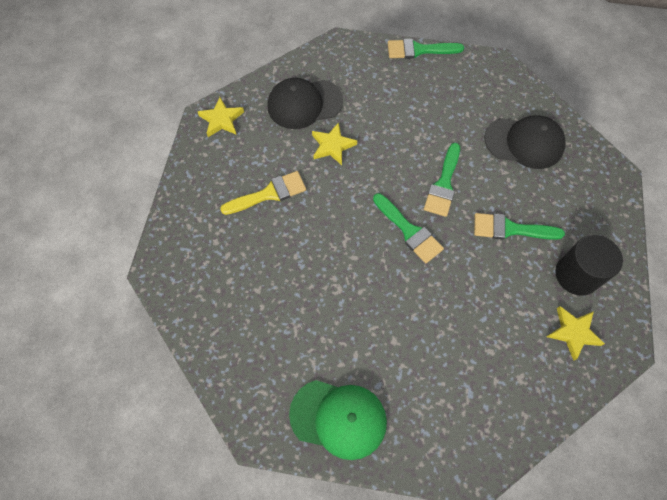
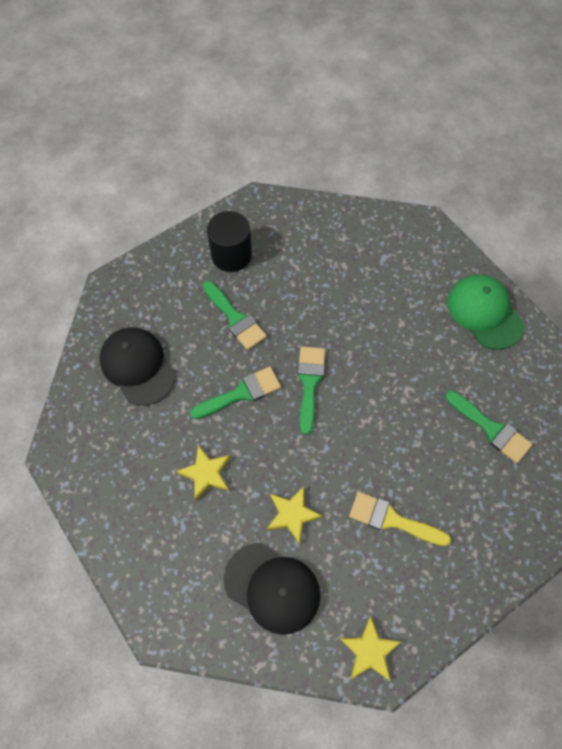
camera: 135 degrees left, 0 degrees up
(419, 50) = (100, 541): green brush -> green brush (491, 429)
(573, 333) = (279, 231): yellow star -> yellow star (206, 473)

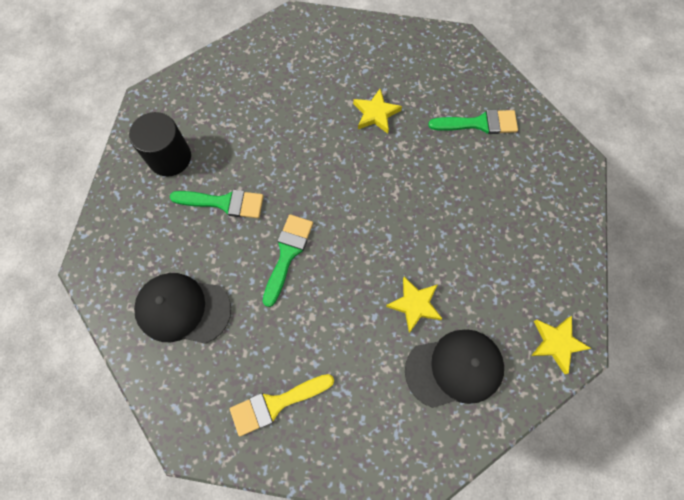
camera: 45 degrees left, 5 degrees up
(206, 473) = (323, 336): yellow star -> yellow star (376, 113)
(309, 383) = (330, 201): green brush -> none
(392, 520) = (481, 242): yellow brush -> yellow brush (276, 403)
(484, 313) = (397, 49): green cap -> none

